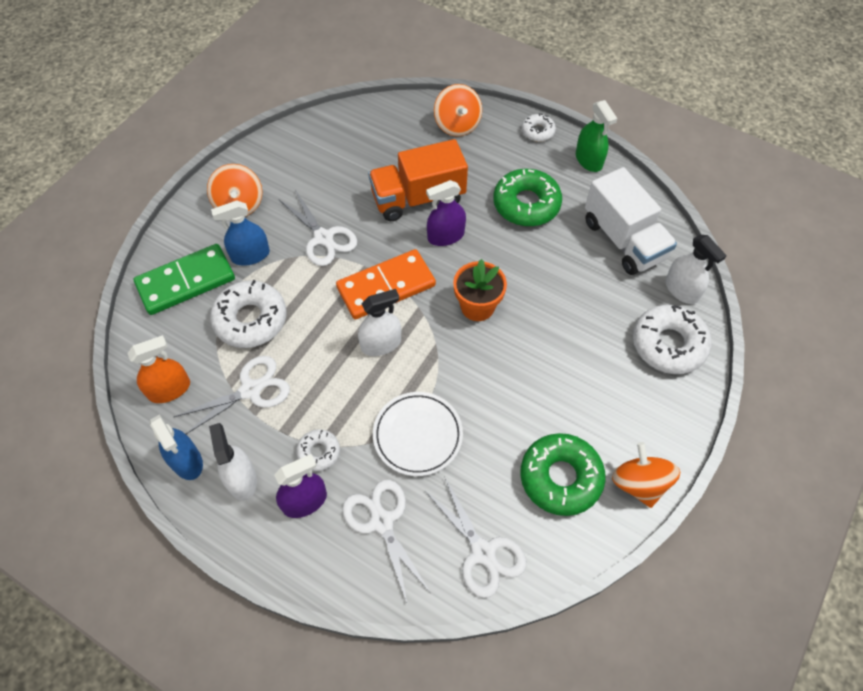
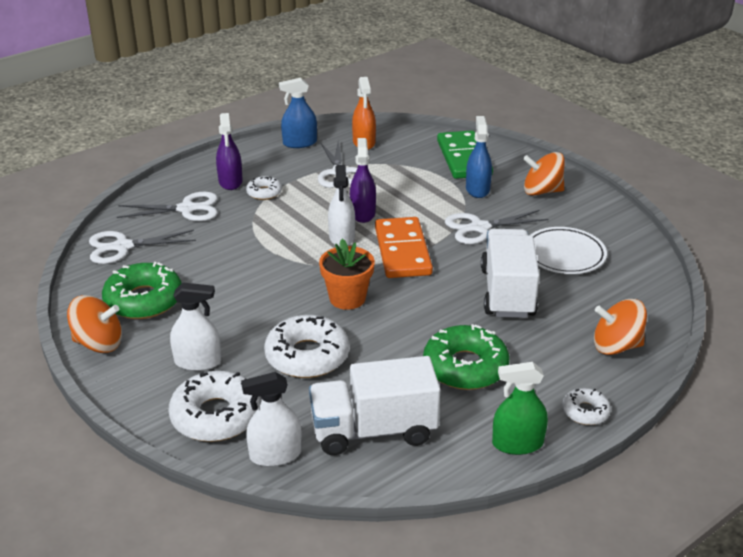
camera: 110 degrees right, 25 degrees down
(241, 479) = (268, 161): white spray bottle -> white spray bottle (198, 362)
(250, 319) = (407, 181): white donut -> white donut (307, 356)
(417, 435) = (242, 238): white plate -> white plate (564, 255)
(418, 198) = (507, 292): orange truck -> white truck
(446, 236) = (446, 299): purple spray bottle -> purple spray bottle (363, 213)

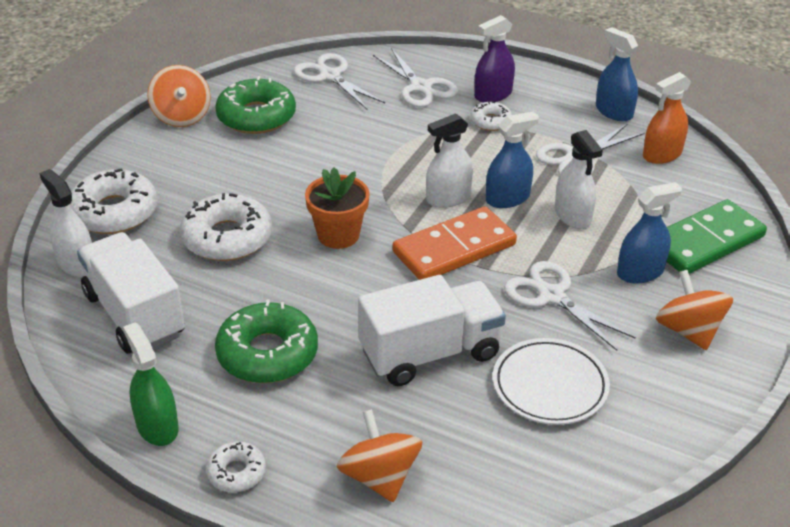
camera: 65 degrees right, 5 degrees up
(198, 362) = (184, 176): white spray bottle -> white spray bottle (572, 216)
(363, 213) = (507, 198): purple spray bottle -> blue spray bottle

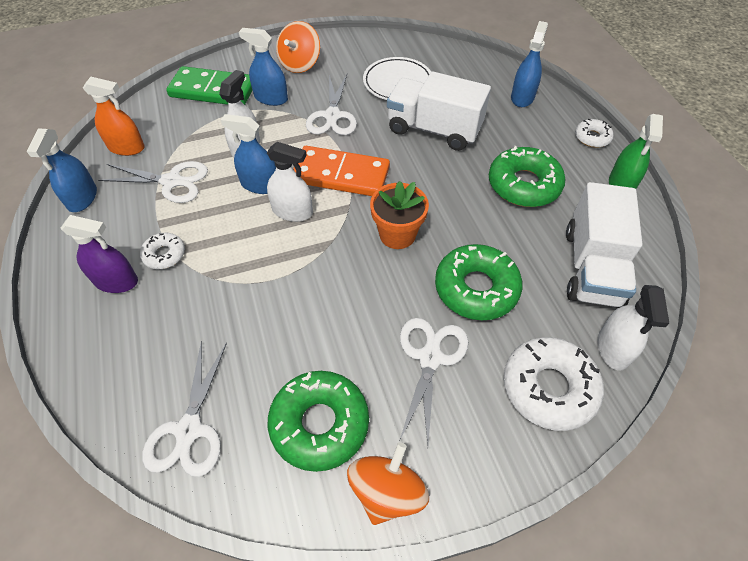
camera: 135 degrees left, 15 degrees up
(227, 238) = (476, 288): white donut -> green donut
(379, 477) = (522, 97): orange spinning top -> blue spray bottle
(420, 87) = (146, 339): white scissors -> white scissors (430, 358)

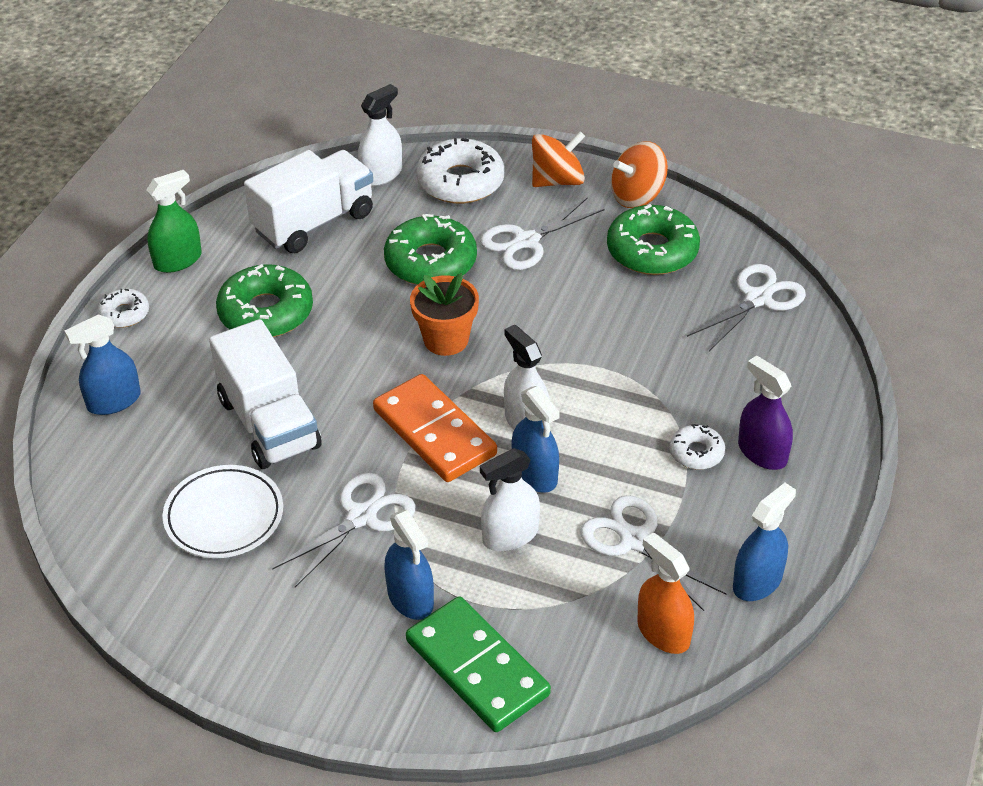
camera: 140 degrees left, 10 degrees down
(300, 64) = (311, 639): orange spinning top -> orange spinning top (557, 180)

